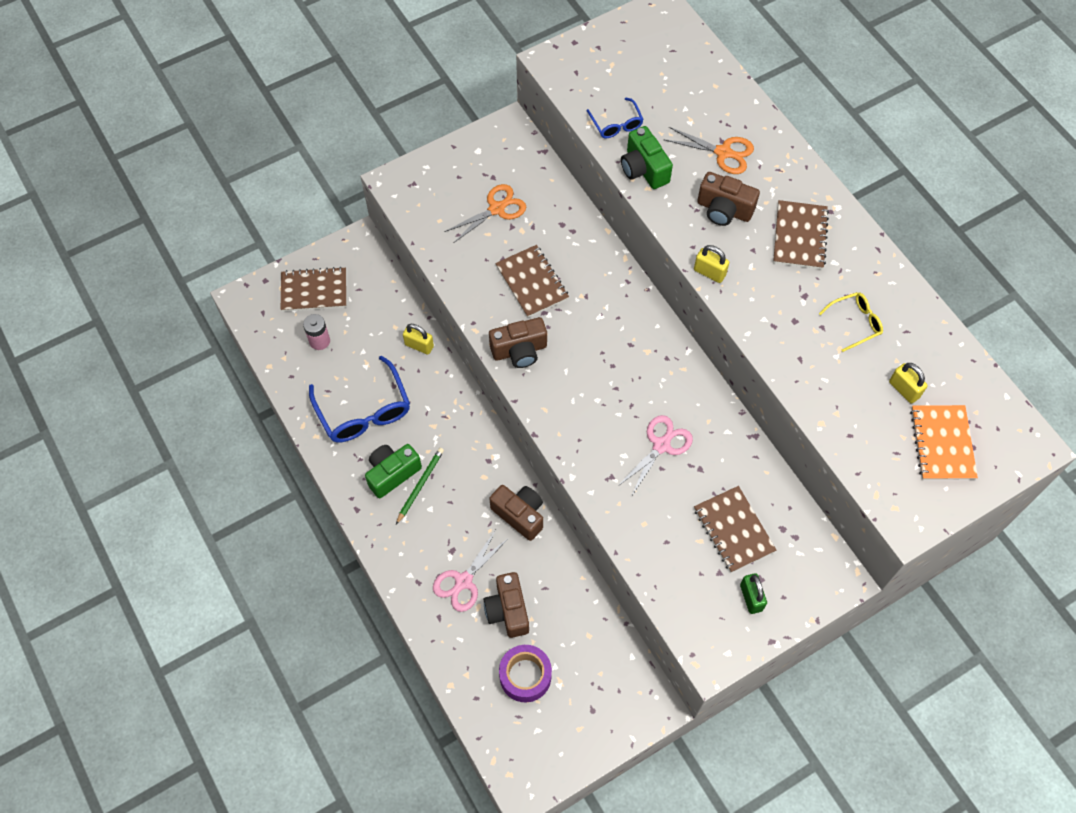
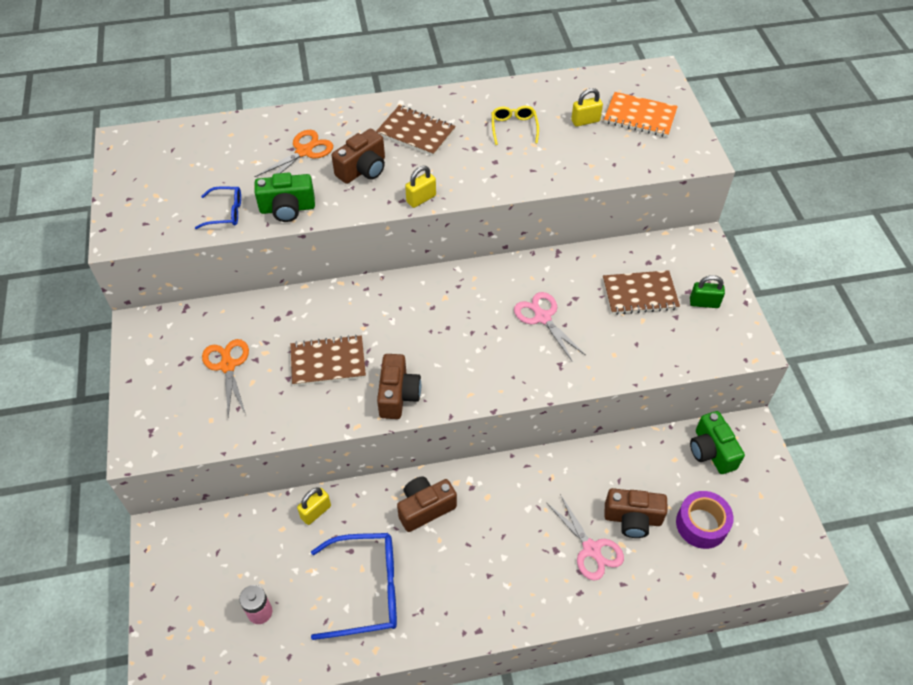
camera: 70 degrees left, 10 degrees down
(314, 291) = (193, 600): brown notebook -> none
(392, 473) = (451, 582): green camera -> green camera (711, 451)
(420, 485) = (474, 558): green pencil -> none
(519, 515) = (538, 478): brown camera -> brown camera (425, 508)

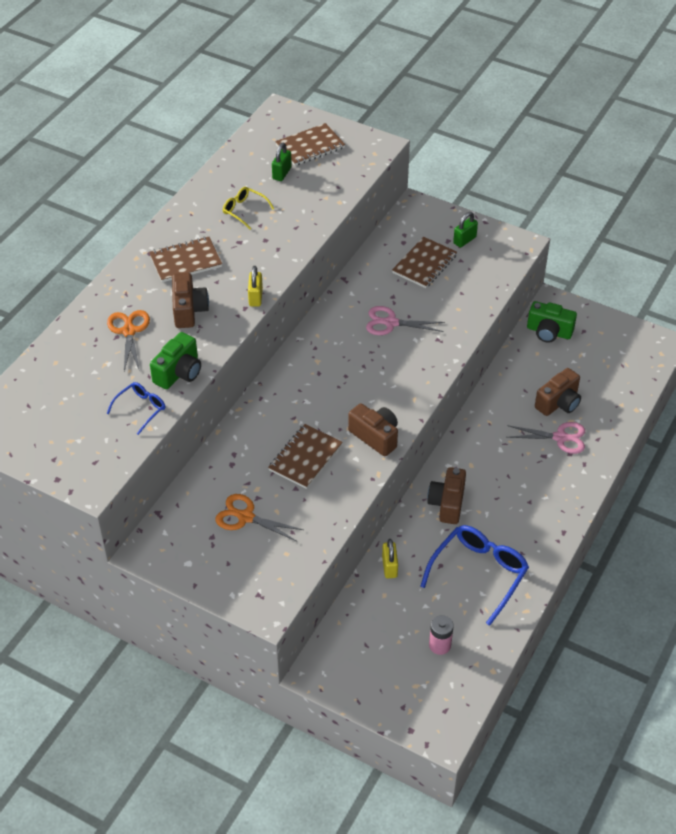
camera: 50 degrees left, 5 degrees down
(585, 121) = (282, 173): yellow padlock -> green padlock
(640, 116) = (310, 146): orange notebook -> brown notebook
(701, 524) = (593, 373): purple tape -> none

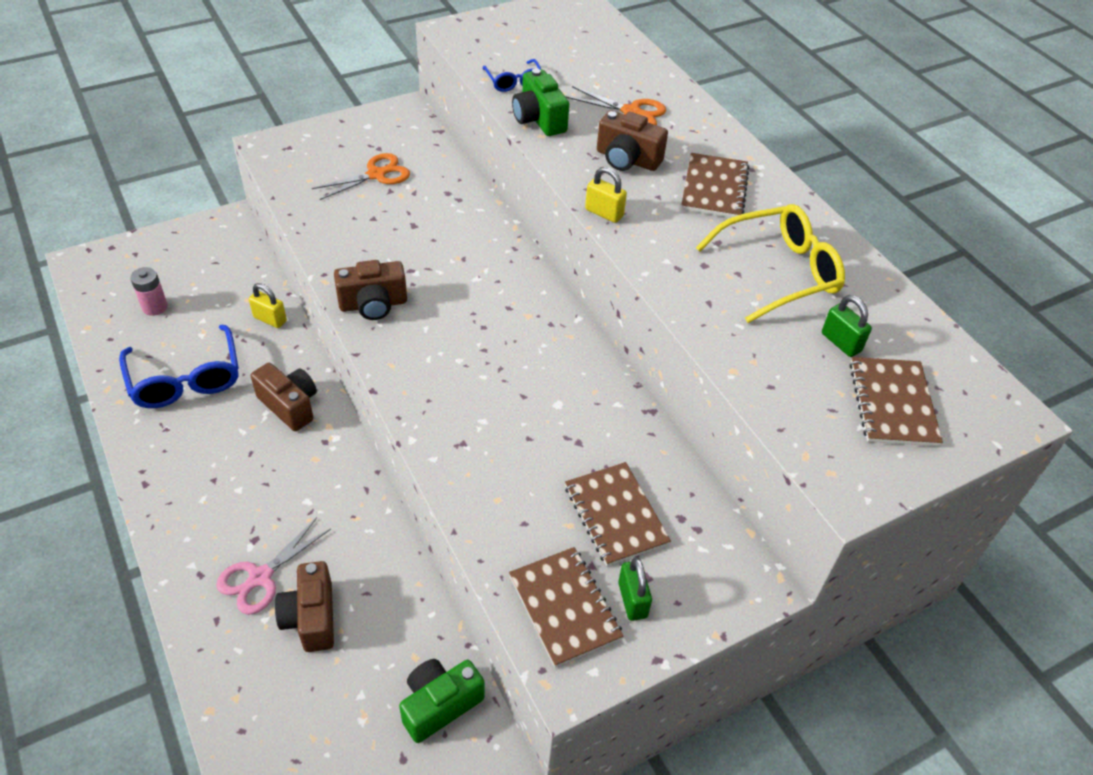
camera: 120 degrees right, 0 degrees up
(244, 210) = (779, 272): yellow glasses -> yellow glasses, size x1.87
(305, 458) = (402, 241): brown notebook -> brown notebook (564, 607)
(391, 323) = (532, 413): pink scissors -> none

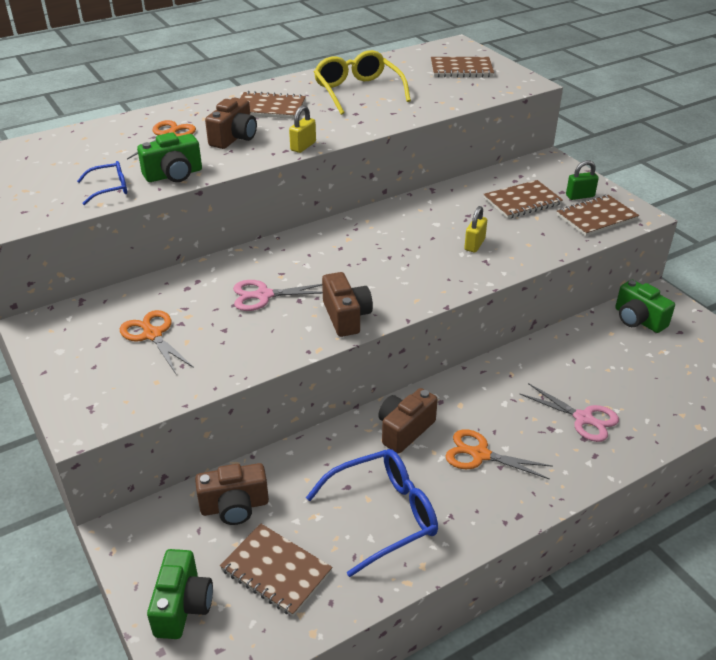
camera: 90 degrees left, 10 degrees down
(145, 256) = (183, 606): none -> green camera
(155, 307) = (276, 571): pink battery -> brown notebook
(235, 465) = (480, 454): none -> orange scissors
(270, 319) = (292, 464): yellow padlock -> yellow padlock (474, 244)
(311, 617) = (604, 385): brown camera -> brown camera (234, 506)
(424, 245) = (264, 295): none -> pink scissors
(841, 342) = (417, 78): green padlock -> none

